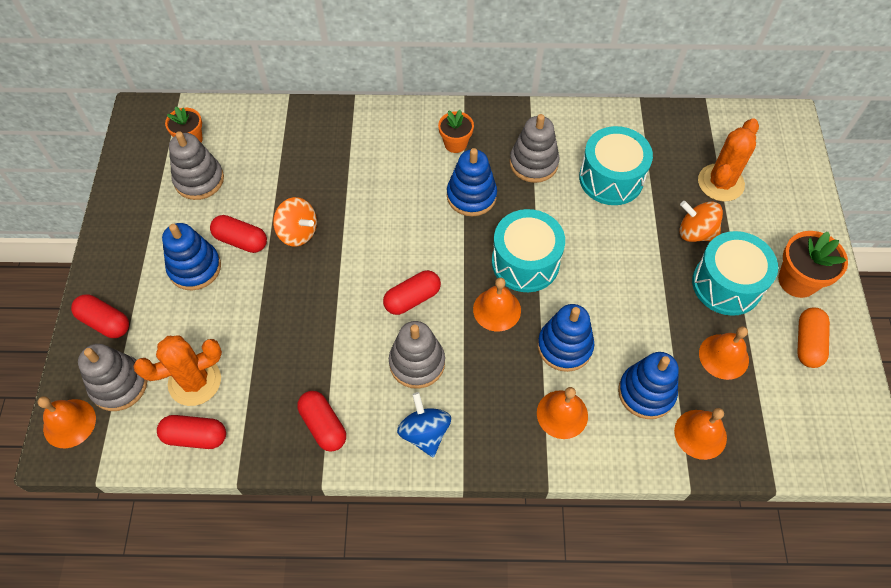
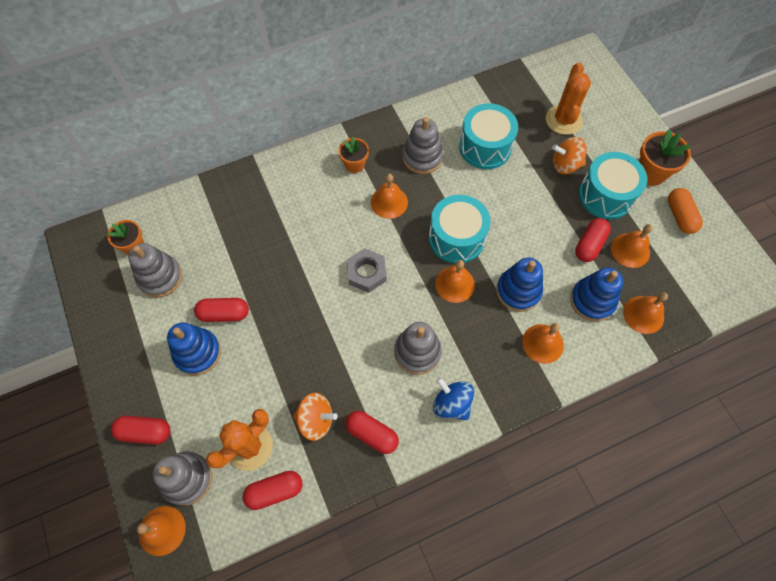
camera: 25 degrees left, 5 degrees up
(298, 232) = (267, 287): orange spinning top -> orange spinning top (316, 420)
(408, 259) = (367, 273): none -> grey nut
(412, 298) = (387, 303): red capsule -> red capsule (589, 245)
(471, 196) = (389, 202): blue stacking toy -> orange bell

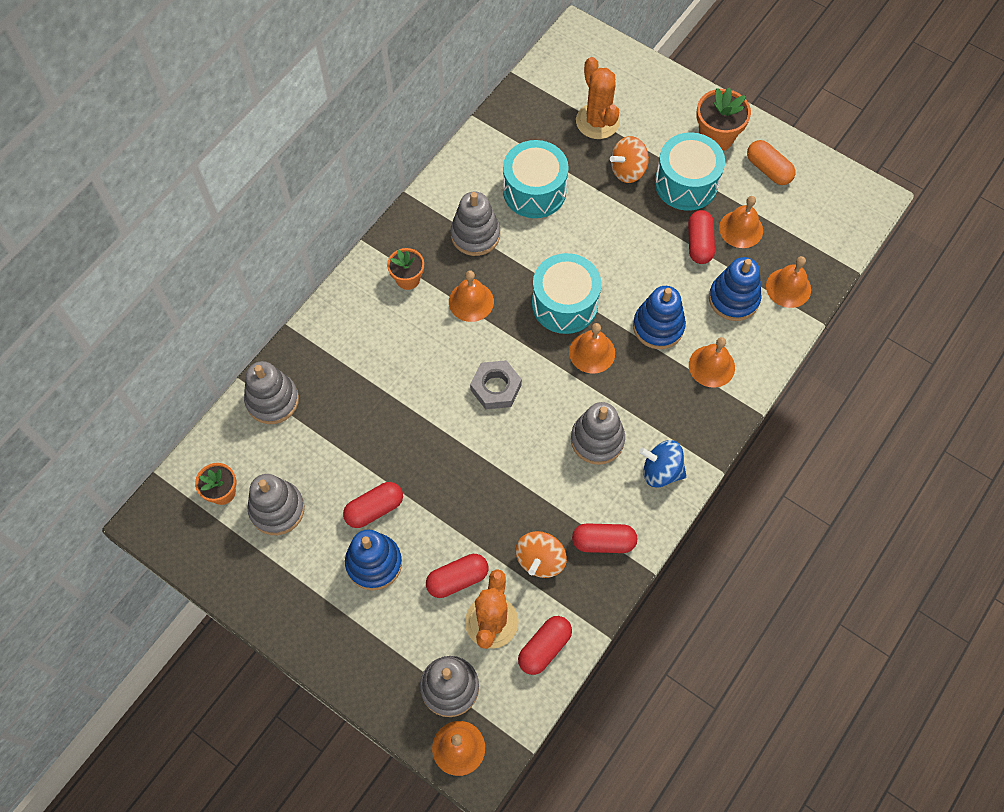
camera: 30 degrees left, 0 degrees up
(145, 432) = (375, 669): red capsule -> red capsule (457, 579)
(209, 201) = (272, 400): none -> grey stacking toy
(316, 420) = (540, 560): orange spinning top -> orange spinning top turned 135 degrees clockwise

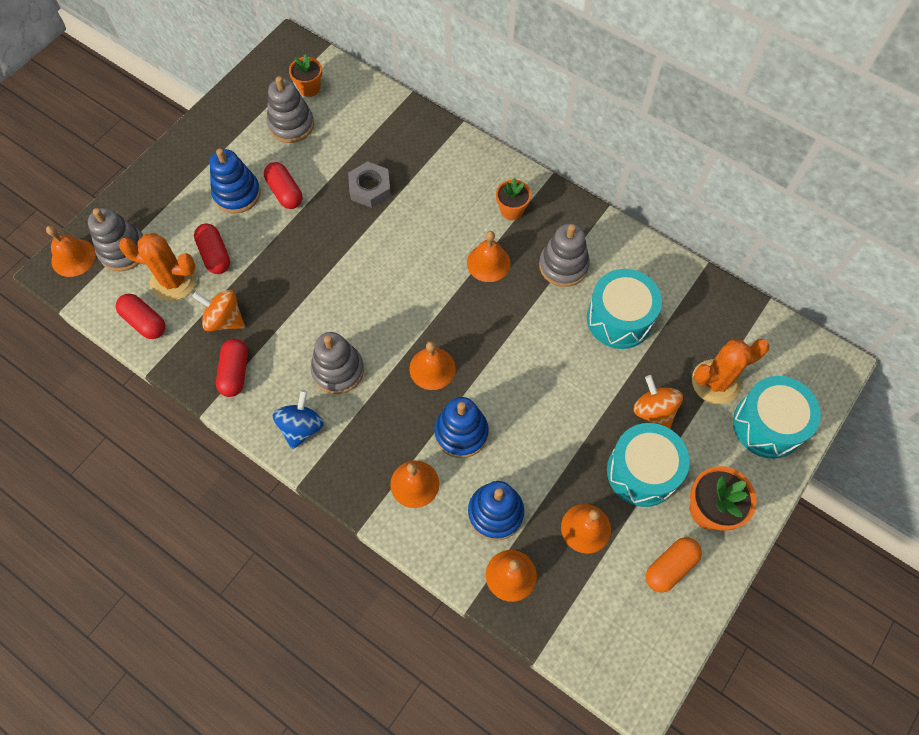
camera: 90 degrees right, 0 degrees up
(272, 400) = (390, 115): grey stacking toy -> none
(496, 388) = (396, 284): grey nut -> grey nut (370, 188)
(564, 304) = (486, 344): turquoise drum -> turquoise drum (767, 425)
(699, 243) = (564, 481): red capsule -> none

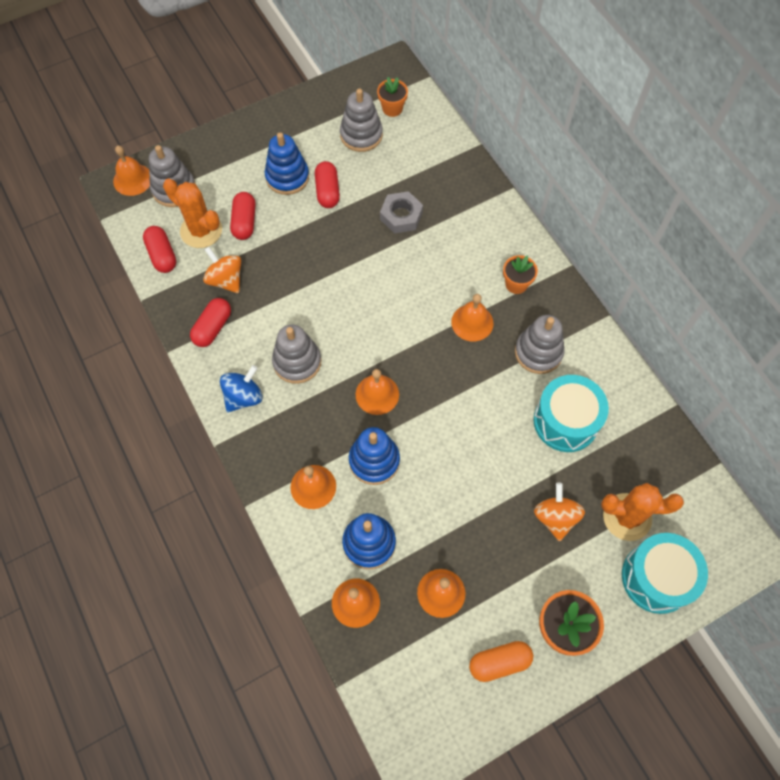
camera: 25 degrees right, 0 degrees up
(642, 471) = (517, 566): turquoise drum -> none

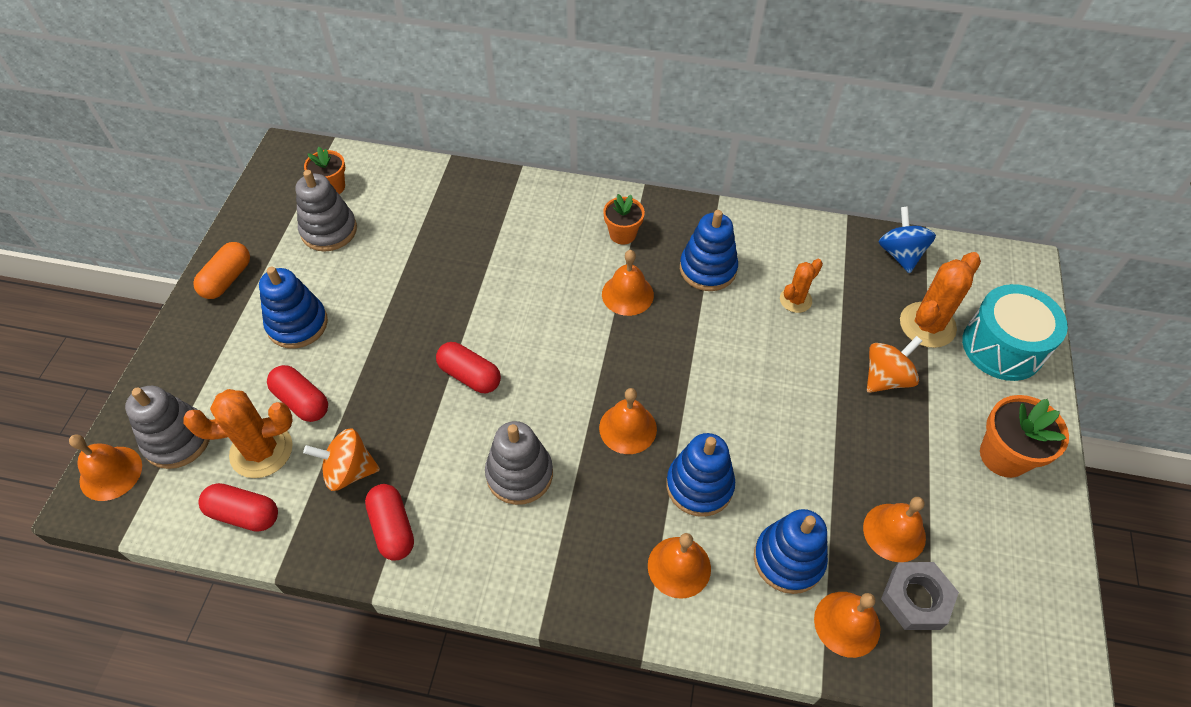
camera: 50 degrees left, 10 degrees down
(244, 397) = (508, 558): blue spinning top -> blue spinning top (900, 254)
(327, 191) = (356, 302): red capsule -> red capsule (470, 375)
(401, 216) = (455, 265): grey nut -> grey nut (916, 599)
(499, 662) = (1005, 534): orange capsule -> orange capsule (227, 279)
(538, 352) = (707, 269): grey stacking toy -> blue stacking toy
(555, 517) = (886, 378): orange spinning top -> orange spinning top turned 105 degrees clockwise
(565, 421) = (795, 300): turquoise drum -> orange cactus

